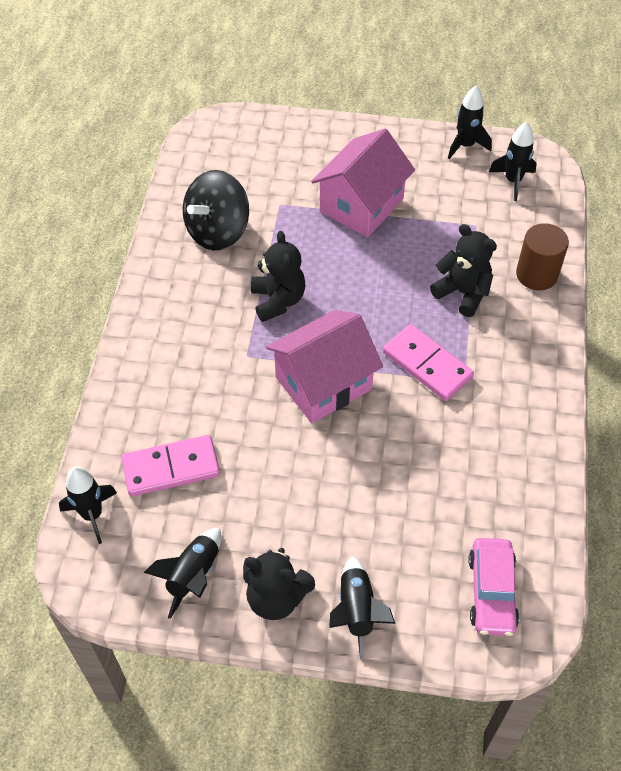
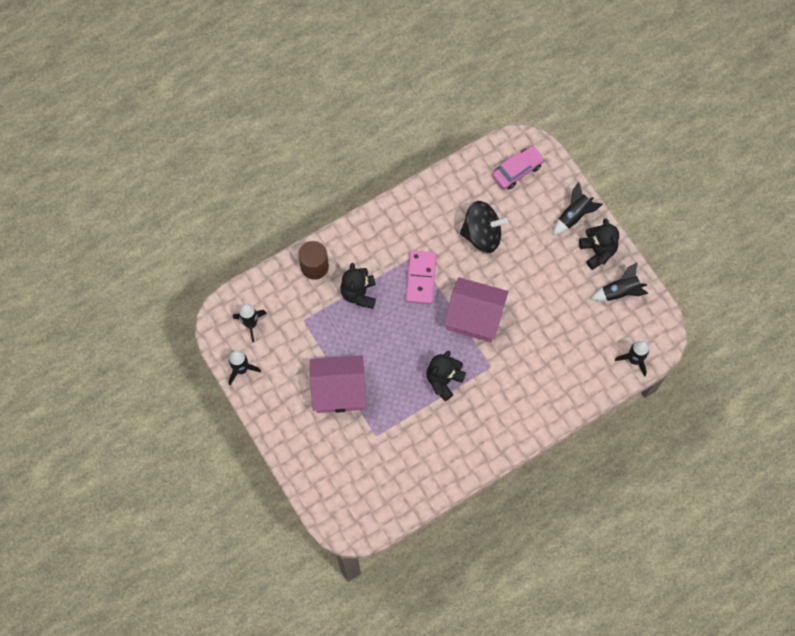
camera: 130 degrees left, 15 degrees up
(171, 468) = (581, 347): pink domino -> none
(218, 231) = (424, 452): black spinning top -> black spinning top (482, 235)

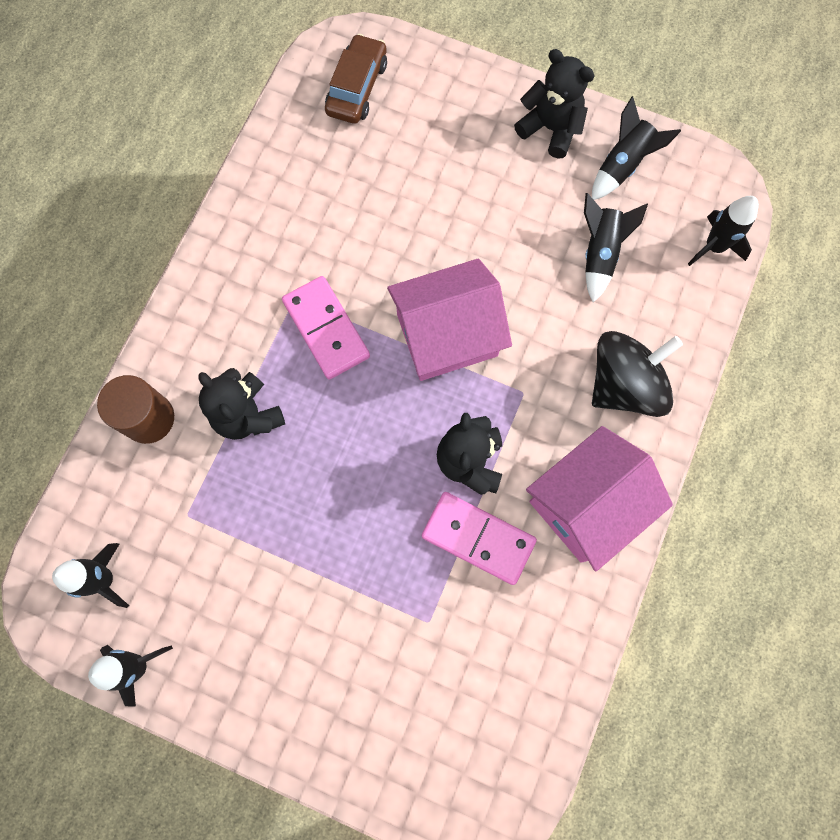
camera: 35 degrees left, 5 degrees up
(339, 391) = (320, 590): pink house -> pink house (586, 504)
(423, 415) = (478, 538): none -> pink domino
(482, 235) = (371, 208): black spinning top -> black spinning top (624, 384)
(517, 171) = (357, 88): pink car -> brown car
(574, 216) = (481, 100): black rocket -> black rocket (600, 253)

